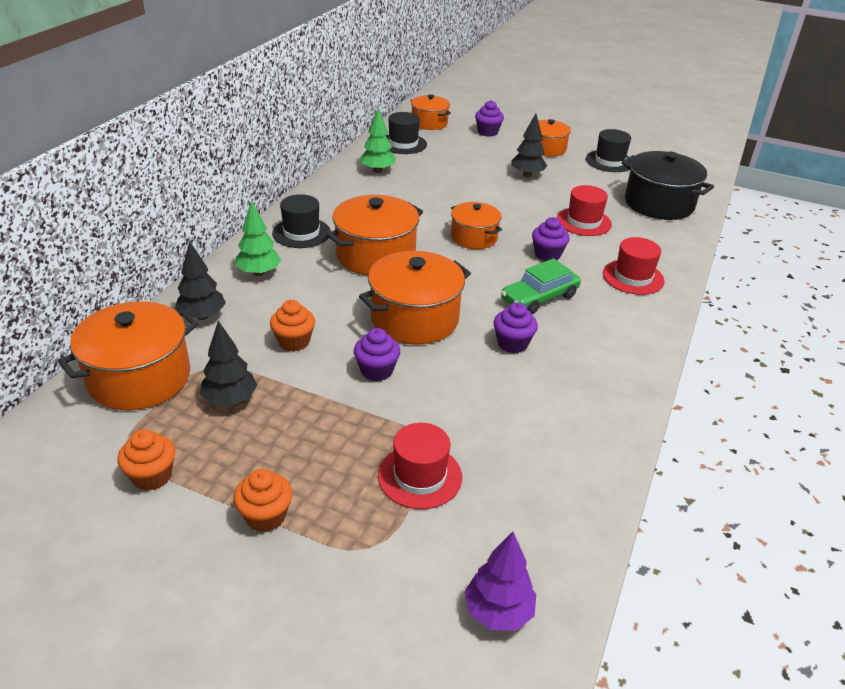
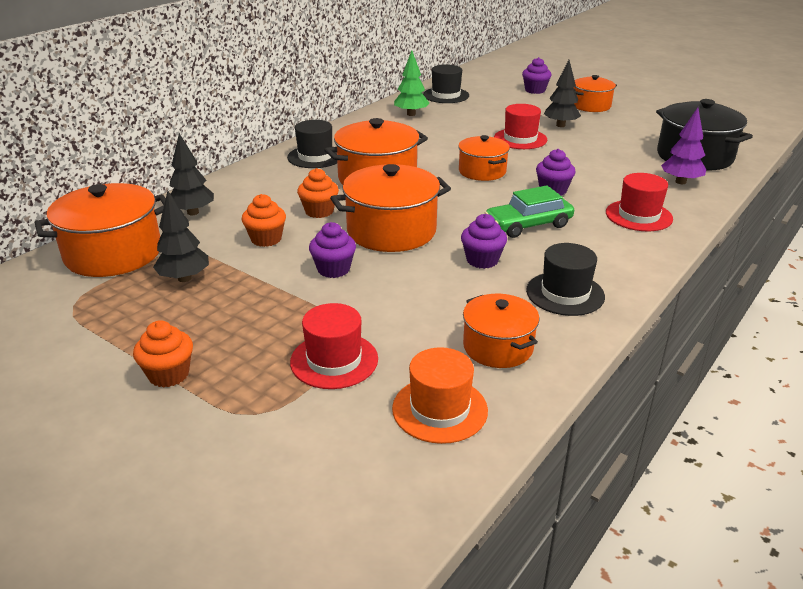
camera: 15 degrees right, 5 degrees down
(152, 476) = (84, 329): orange cupcake -> orange cupcake (319, 211)
(259, 273) = (261, 184): green tree -> none
(429, 123) = (479, 81): orange pot -> orange pot (498, 347)
(498, 612) = (359, 490): purple tree -> purple tree (680, 182)
(536, 515) = (440, 409): none -> orange hat
(583, 222) = (604, 166): red hat -> red hat (520, 139)
(609, 161) = (654, 119): black hat -> black hat (565, 293)

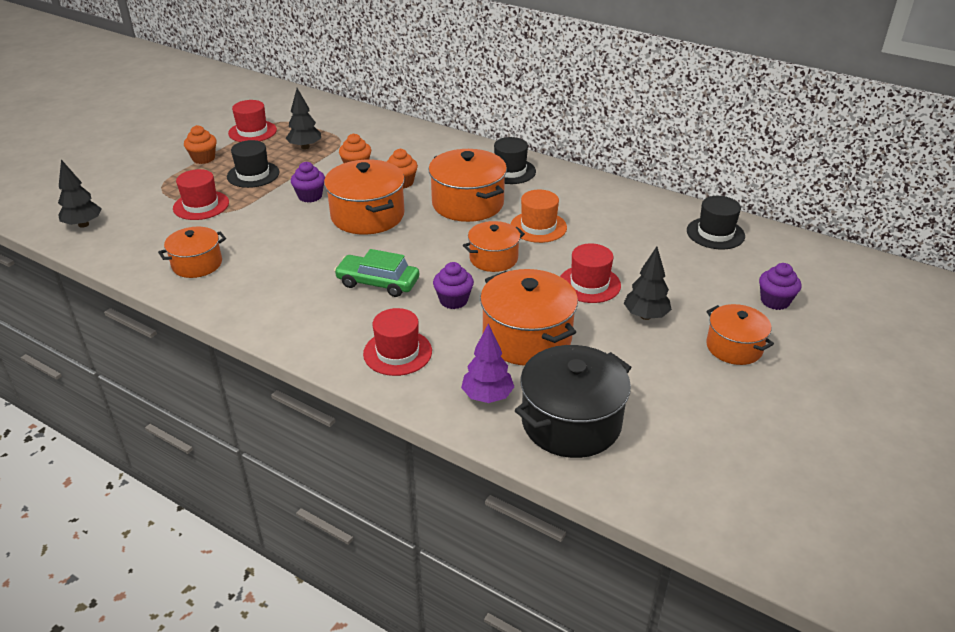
camera: 85 degrees right, 5 degrees up
(95, 330) = (252, 132): none -> red hat
(113, 254) = (339, 121): orange pot -> orange pot (527, 338)
(193, 212) = (398, 136): black tree -> black tree (83, 224)
(411, 114) = (640, 213): green tree -> none
(440, 409) = (141, 243): orange hat -> orange hat (538, 227)
(482, 260) = (316, 258): purple cupcake -> none
(528, 225) = (378, 283): green car -> green car turned 45 degrees counterclockwise
(565, 293) = (259, 297): black hat -> black hat (253, 174)

